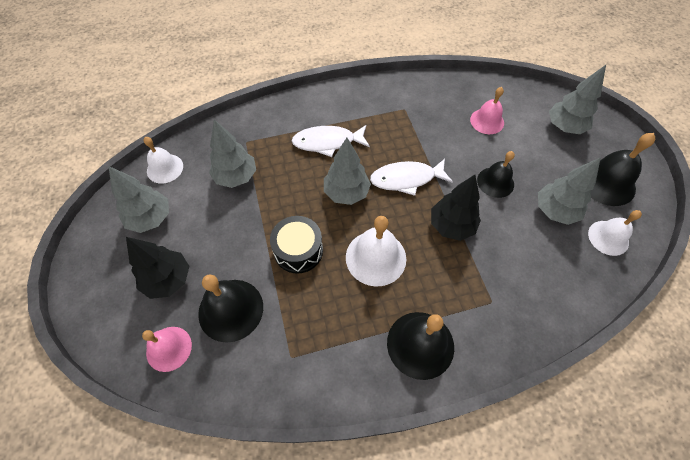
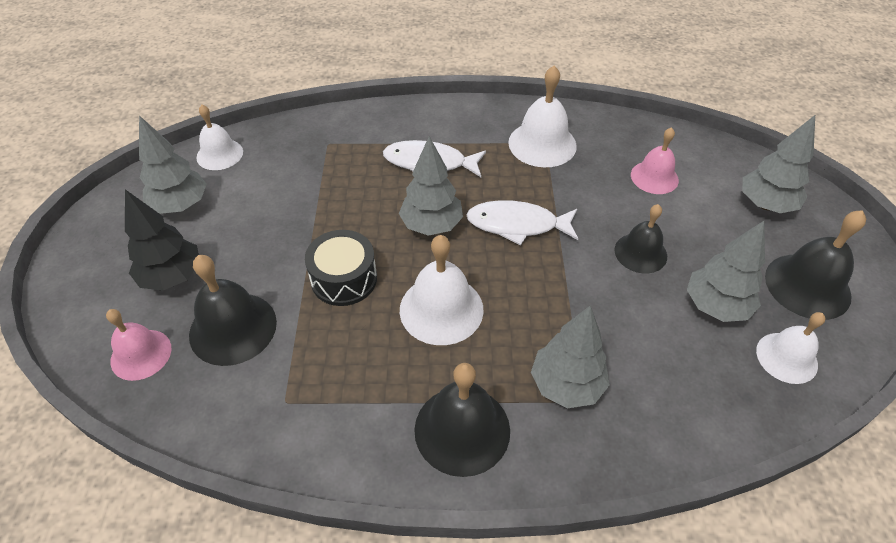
camera: 15 degrees right, 10 degrees down
(236, 177) = (300, 180): grey tree -> grey tree (566, 385)
(402, 110) = (542, 144): none -> white bell
(451, 226) = (559, 293): black tree -> none

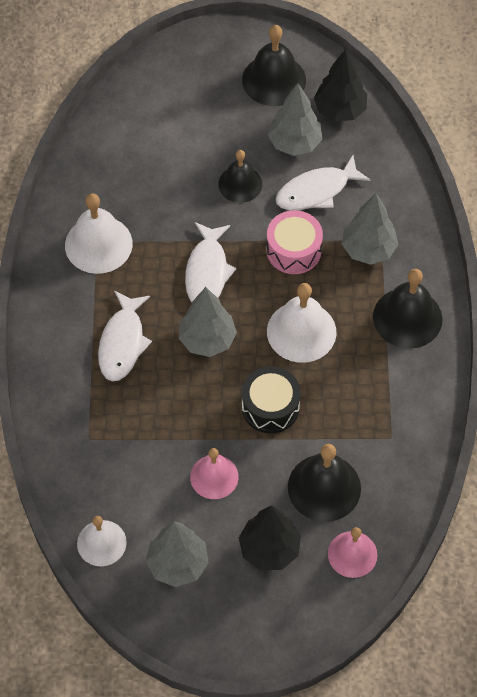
camera: 90 degrees left, 10 degrees up
(555, 303) = (293, 250): none -> pink drum
(648, 328) = (317, 191): none -> white fish
(654, 177) = (149, 159): pink bell -> pink bell (214, 476)
(765, 205) = (185, 85): grey tree -> none
(786, 357) = (340, 110): white bell -> black tree

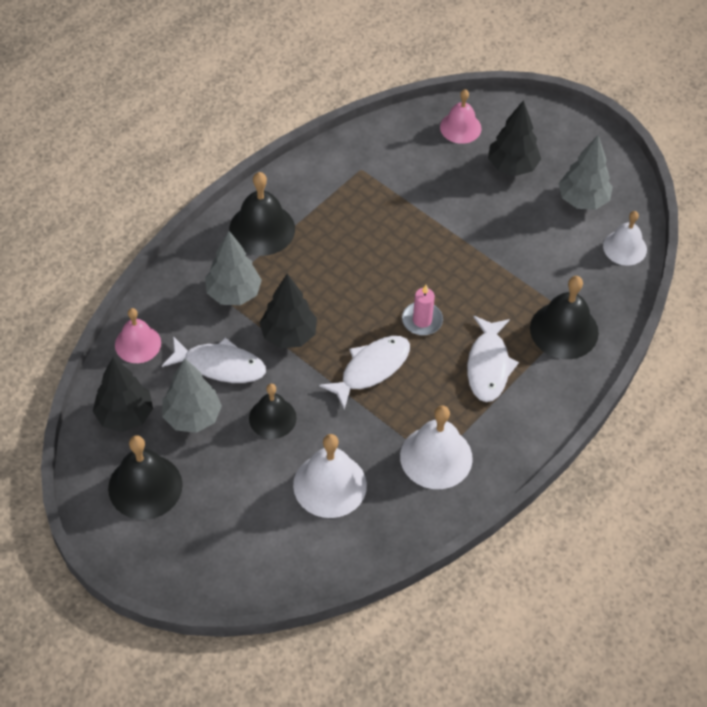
camera: 140 degrees left, 5 degrees down
(122, 343) = (488, 365): white fish -> white fish turned 135 degrees clockwise
(207, 340) = (422, 320): grey tree -> pink candle
(214, 476) = (507, 231): pink bell -> pink bell (138, 344)
(270, 407) = (423, 244): black drum -> none
(293, 250) = (288, 335): pink drum -> black tree
(301, 331) = (347, 275): white bell -> white bell (330, 485)
(324, 487) = (438, 173): black bell -> black bell (564, 330)

